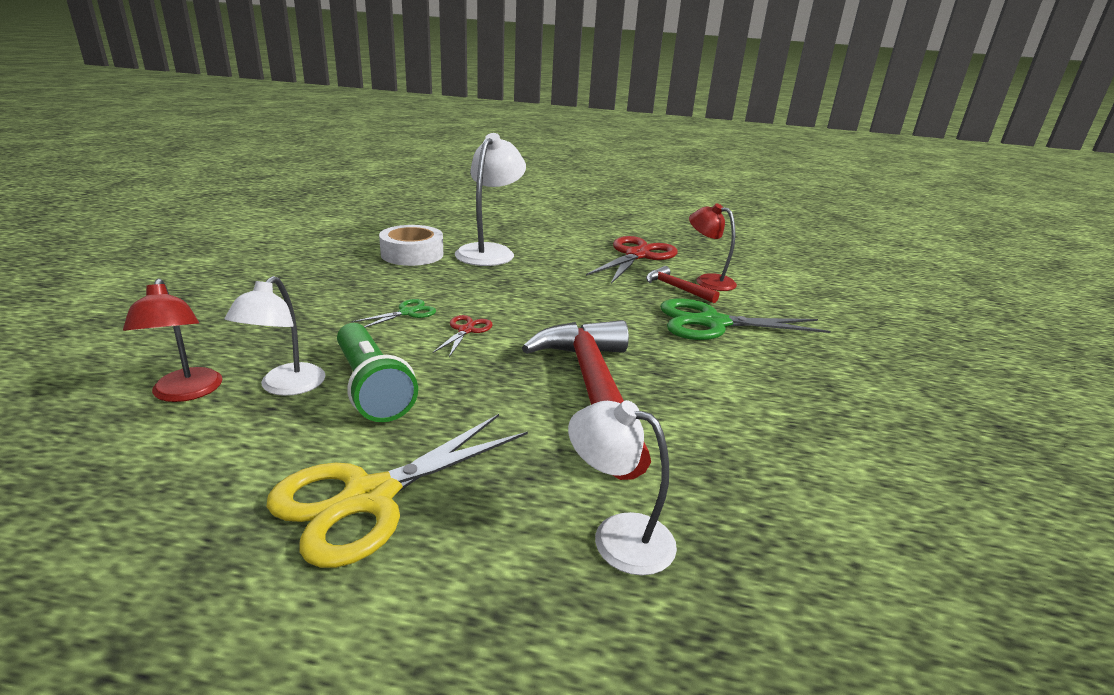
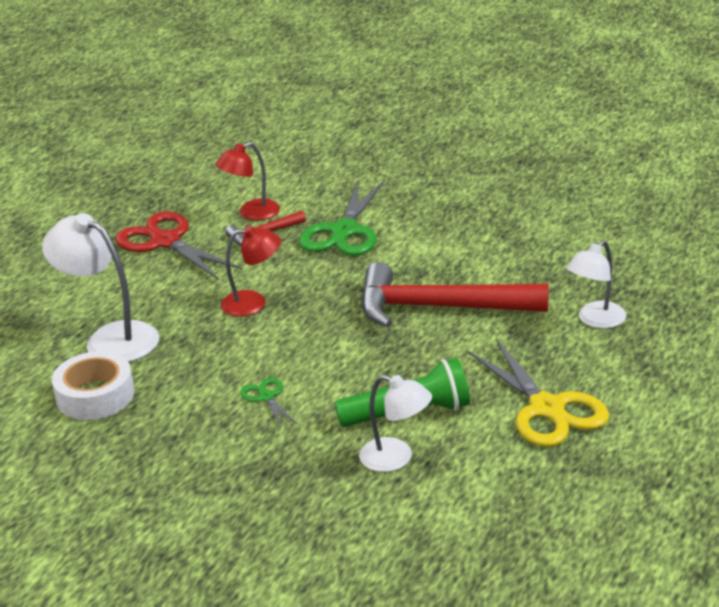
camera: 70 degrees left, 5 degrees up
(186, 393) = (393, 511): red lamp -> red lamp (253, 303)
(466, 330) = (317, 363): red scissors -> none

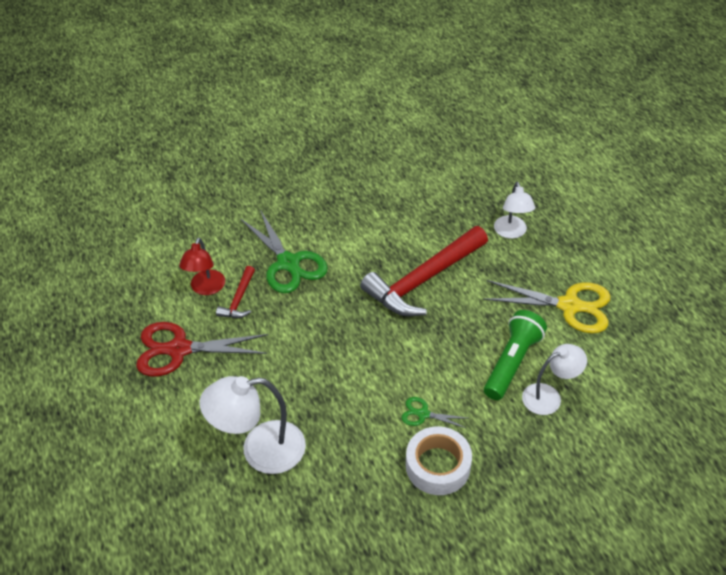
camera: 50 degrees left, 15 degrees up
(95, 395) = (319, 499): white tape -> white tape (437, 466)
(253, 303) = (312, 354): red lamp -> none

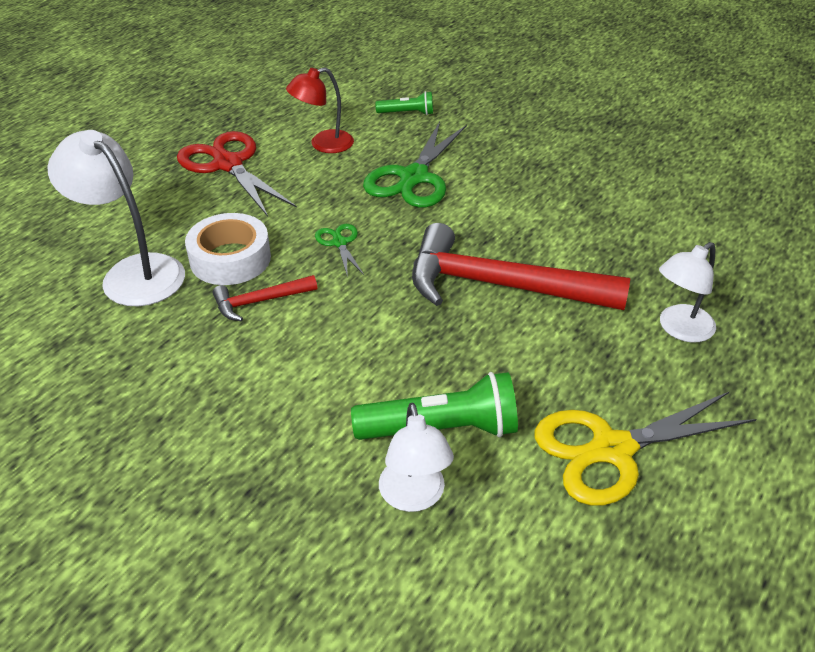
camera: 55 degrees right, 5 degrees down
(212, 229) = (407, 113): none -> green flashlight
(239, 299) = (328, 170): red hammer -> red hammer (259, 301)
(423, 414) = (280, 378): green scissors -> green scissors (339, 243)
(437, 466) = (205, 427): white tape -> white tape (230, 259)
(549, 396) = (414, 497): white lamp -> white lamp turned 45 degrees clockwise
(569, 306) = (611, 450): yellow scissors -> yellow scissors turned 90 degrees clockwise

